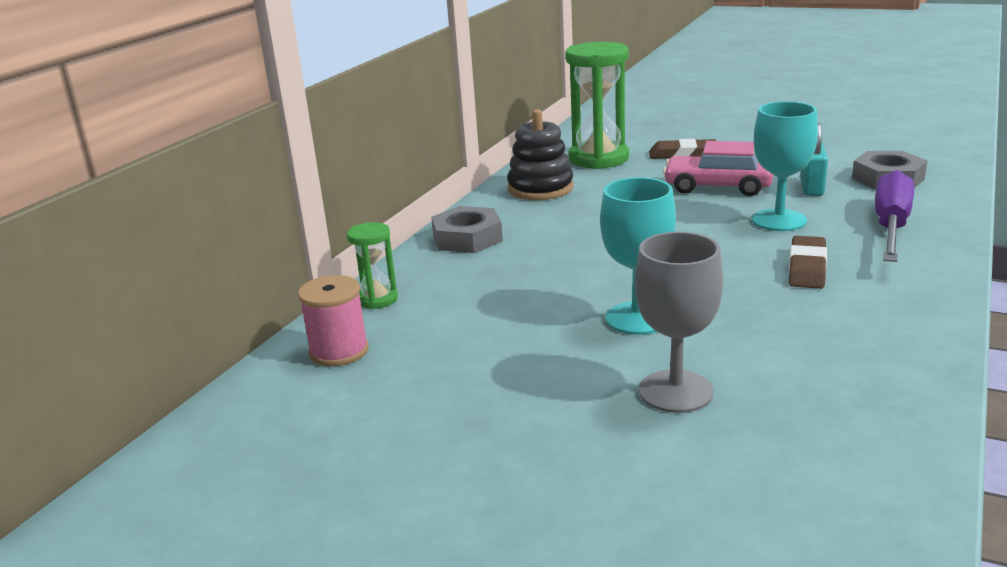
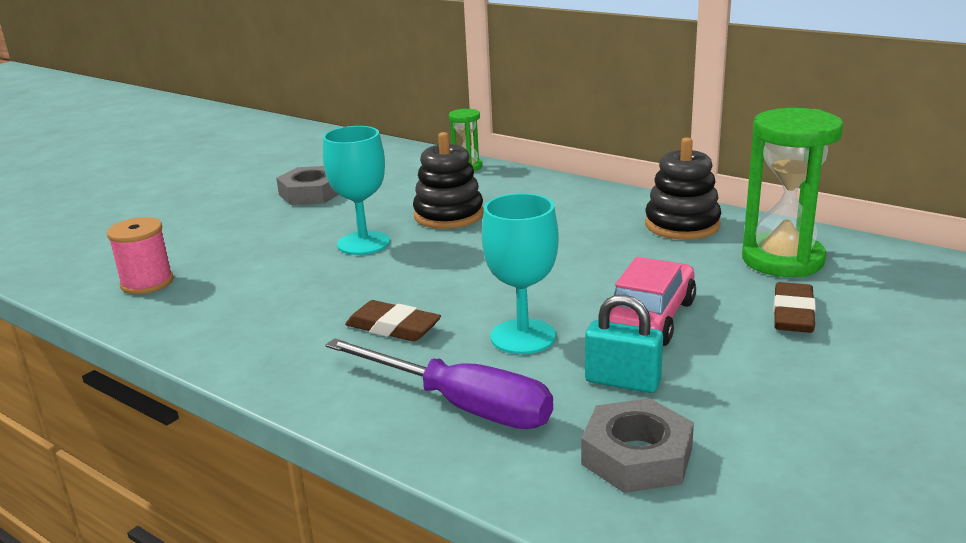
camera: 100 degrees right, 0 degrees up
(339, 351) = (401, 160): pink spool -> pink spool (147, 283)
(467, 238) = (564, 193): grey nut -> grey nut (311, 193)
(541, 285) = (448, 215): none -> black stacking toy
(676, 391) = (254, 245): grey goblet -> none

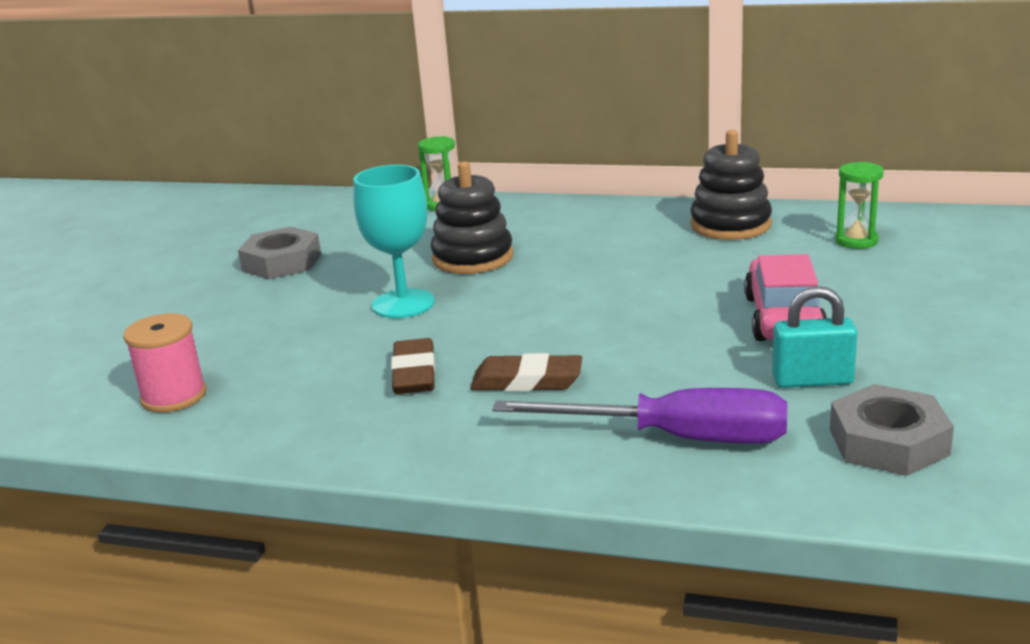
camera: 20 degrees left, 0 degrees up
(523, 337) = (674, 361): turquoise goblet -> none
(782, 260) = (856, 241): green hourglass -> green hourglass, size x0.50
(793, 314) = (910, 287): brown eraser -> brown eraser (414, 373)

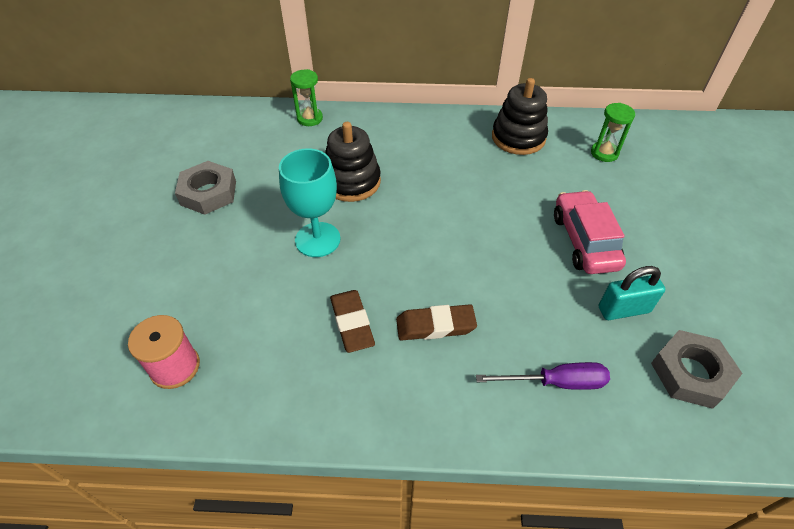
camera: 15 degrees left, 25 degrees up
(675, 438) = (556, 382): purple screwdriver -> purple screwdriver, size x0.66

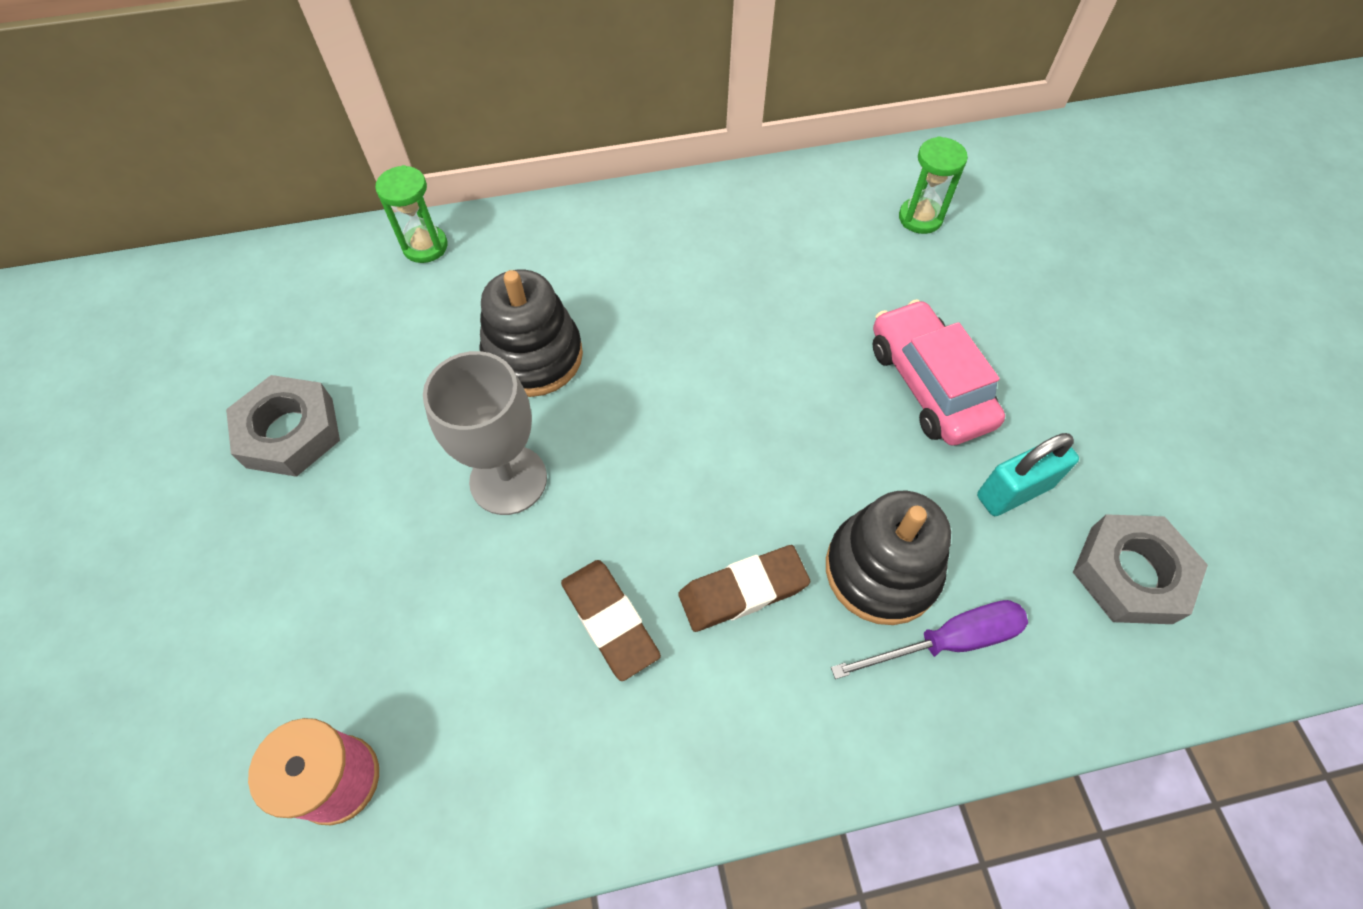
camera: 15 degrees left, 10 degrees up
(317, 239) = (508, 480): turquoise goblet -> grey goblet
(518, 137) = (781, 215): black stacking toy -> black stacking toy (882, 570)

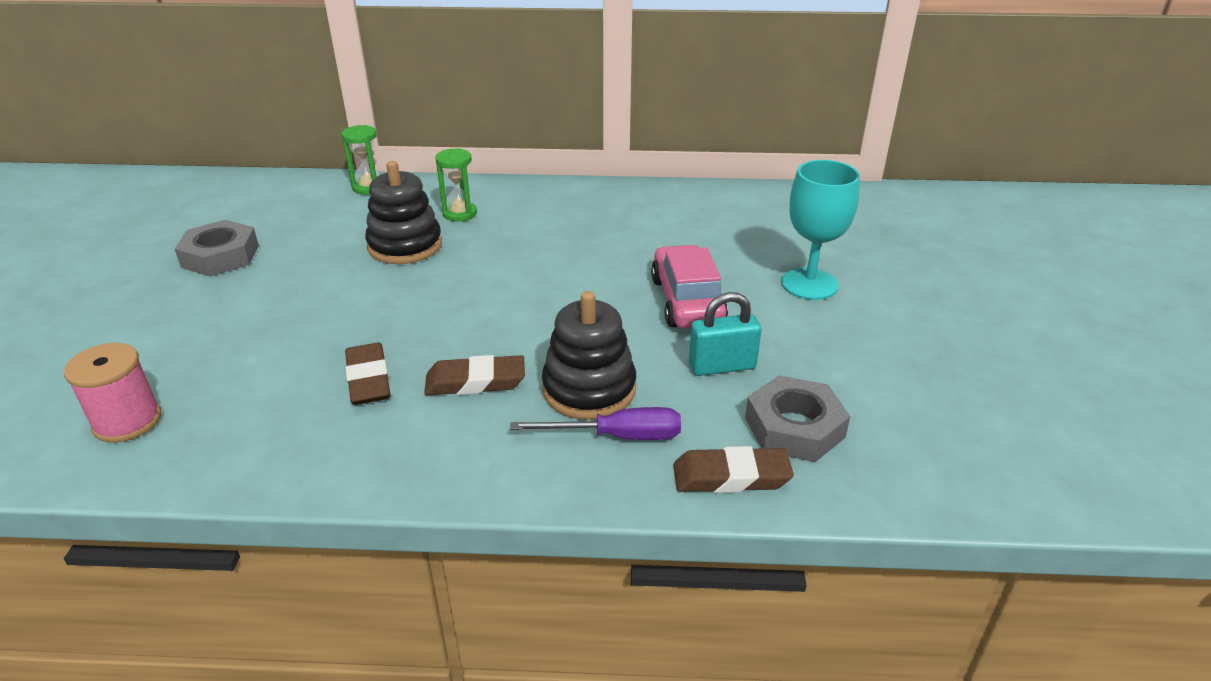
camera: 15 degrees right, 25 degrees down
(508, 480) = (346, 300): grey goblet -> none
(920, 218) = (732, 219): green hourglass -> green hourglass (460, 213)
(1054, 321) = (809, 284): none -> turquoise goblet
(1095, 672) = (731, 477): none -> brown eraser

